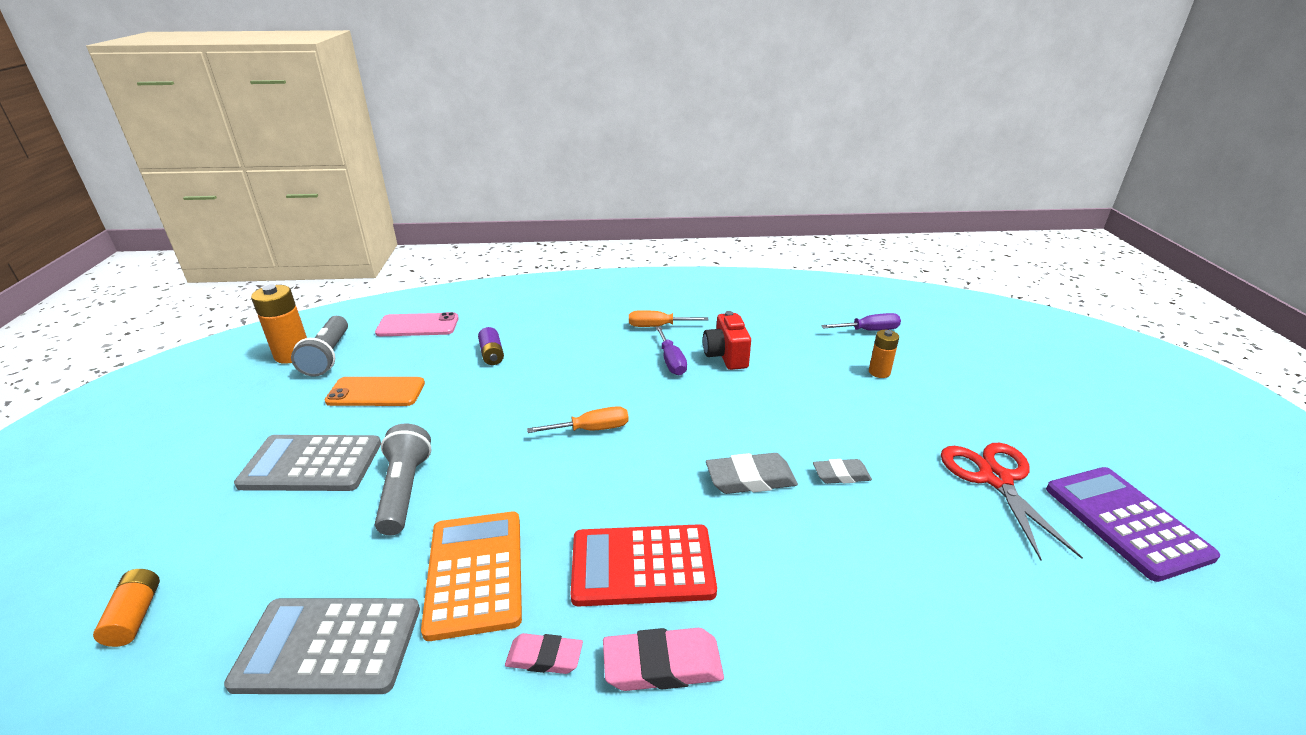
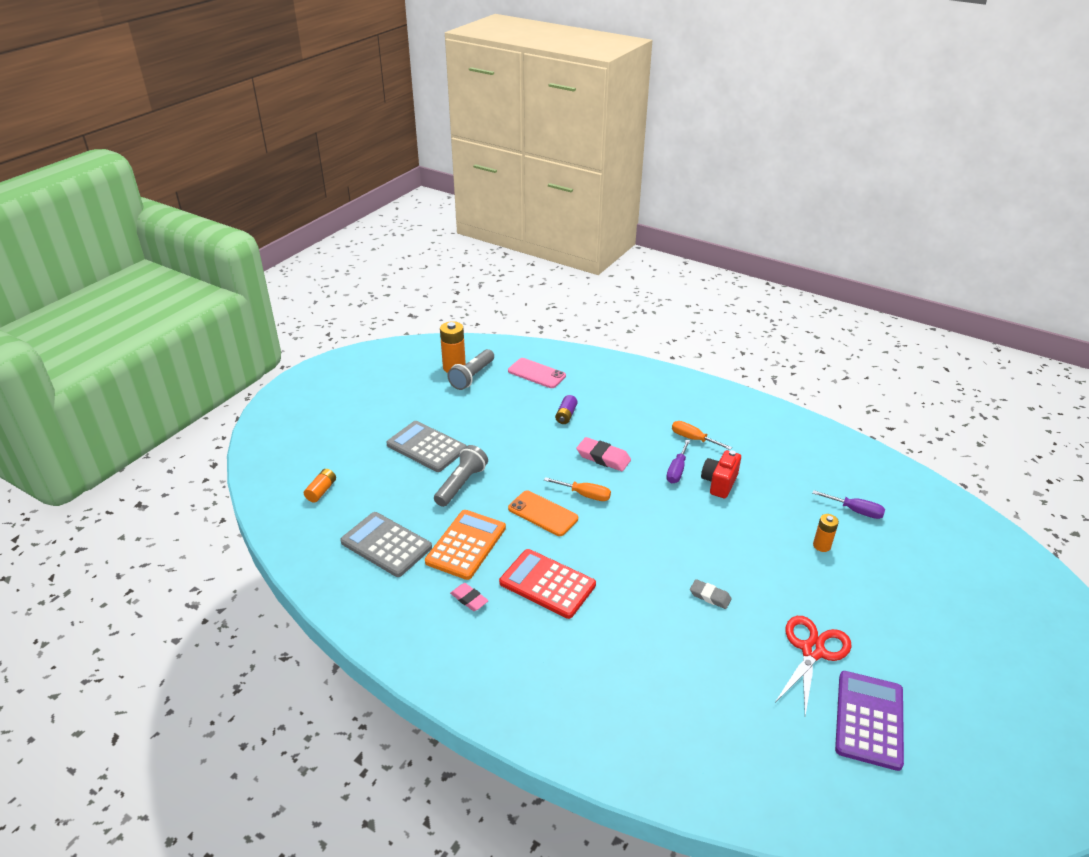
camera: 35 degrees right, 5 degrees up
(376, 392) = (483, 415): orange phone -> orange phone (543, 513)
(662, 665) = (517, 632): pink eraser -> pink eraser (603, 457)
(750, 479) = (651, 570): grey eraser -> none

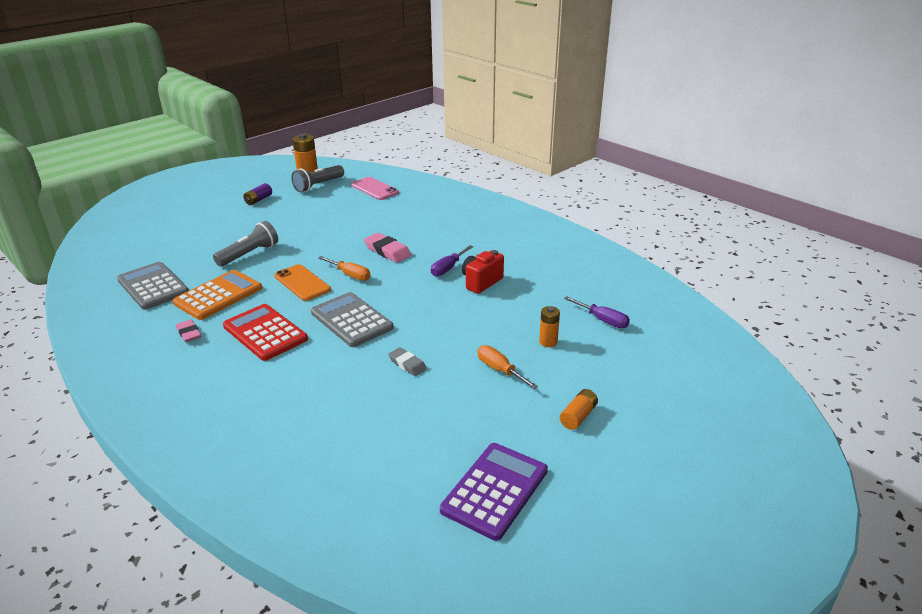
camera: 15 degrees right, 5 degrees down
(321, 491) = (133, 244): orange battery -> orange battery (578, 416)
(426, 447) = (241, 226): grey calculator -> grey calculator (351, 320)
(566, 415) = (378, 219): purple battery -> purple battery (258, 200)
(693, 439) = (481, 248): orange screwdriver -> orange screwdriver (500, 370)
(812, 651) = (477, 423): red scissors -> none

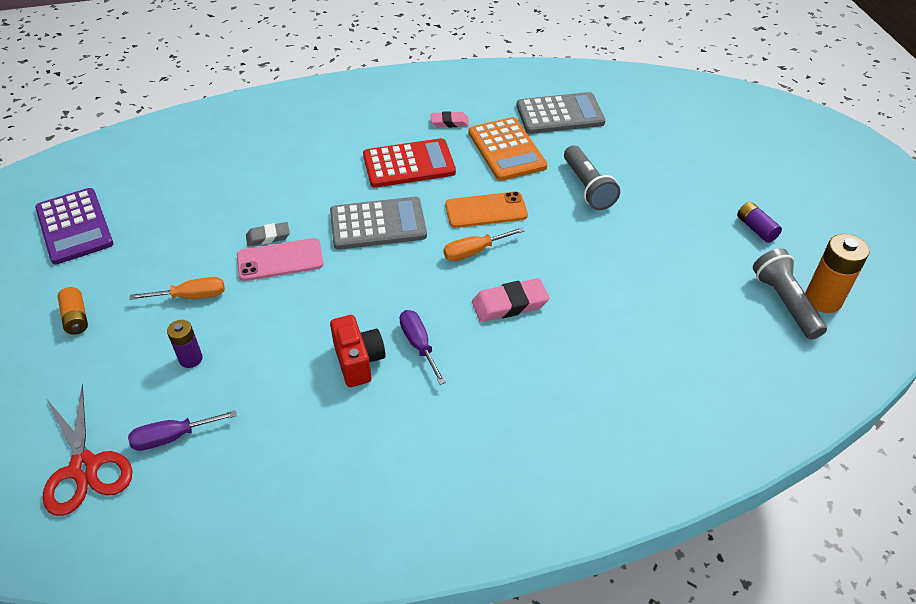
camera: 120 degrees right, 15 degrees up
(375, 189) = (738, 365): pink phone -> pink phone (280, 260)
(548, 342) = (191, 359): orange battery -> purple battery
(659, 340) = (84, 468): none -> red scissors

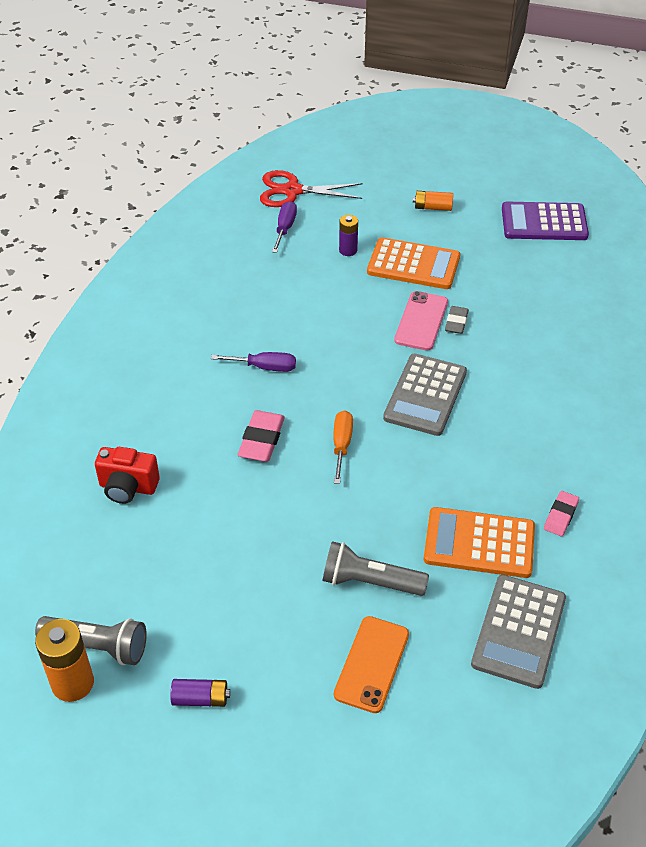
camera: 120 degrees right, 0 degrees up
(192, 296) = (413, 264): orange screwdriver -> orange calculator
(358, 361) = (276, 329): red camera -> red camera (128, 488)
(409, 164) = (503, 451): red calculator -> none
(486, 210) = (392, 479): orange phone -> orange phone (372, 664)

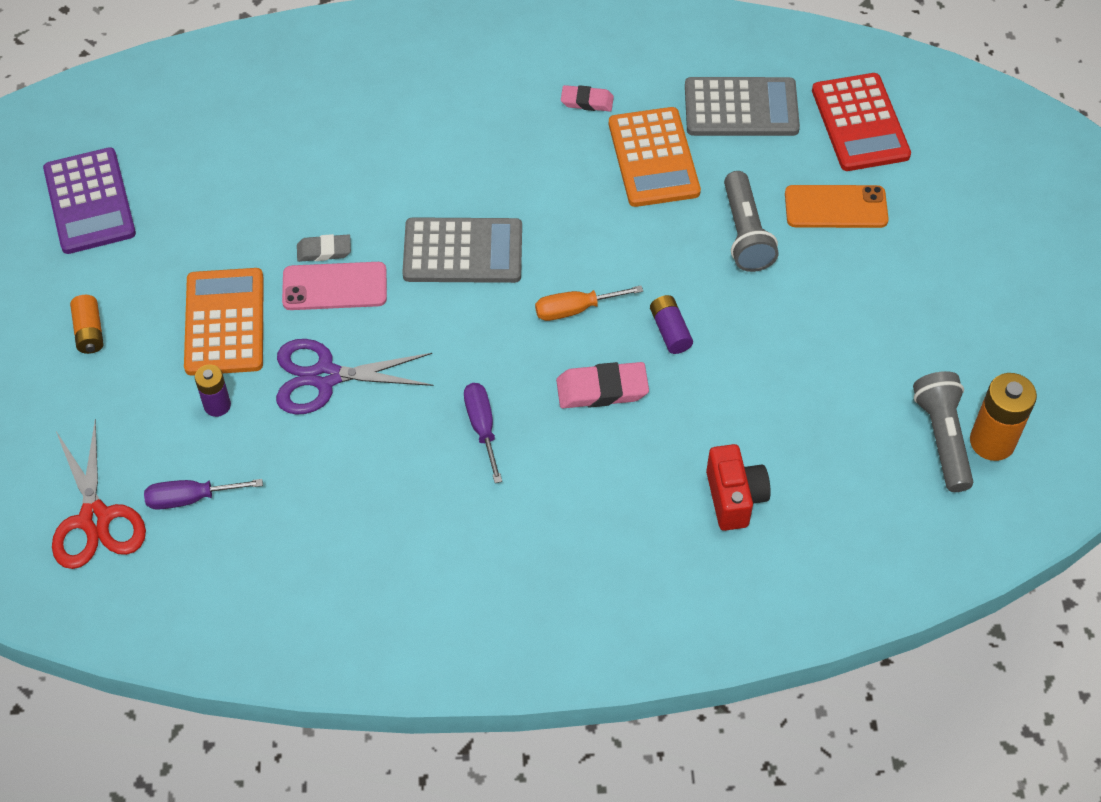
camera: 110 degrees left, 10 degrees up
(200, 698) = (946, 328): purple battery -> purple battery (670, 331)
(346, 301) = (325, 376): none -> purple scissors
(468, 728) = (860, 123): none -> red calculator

